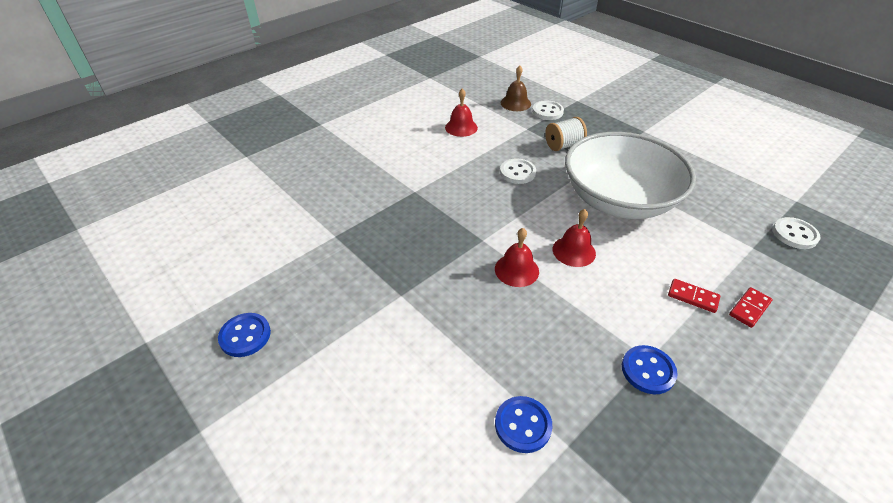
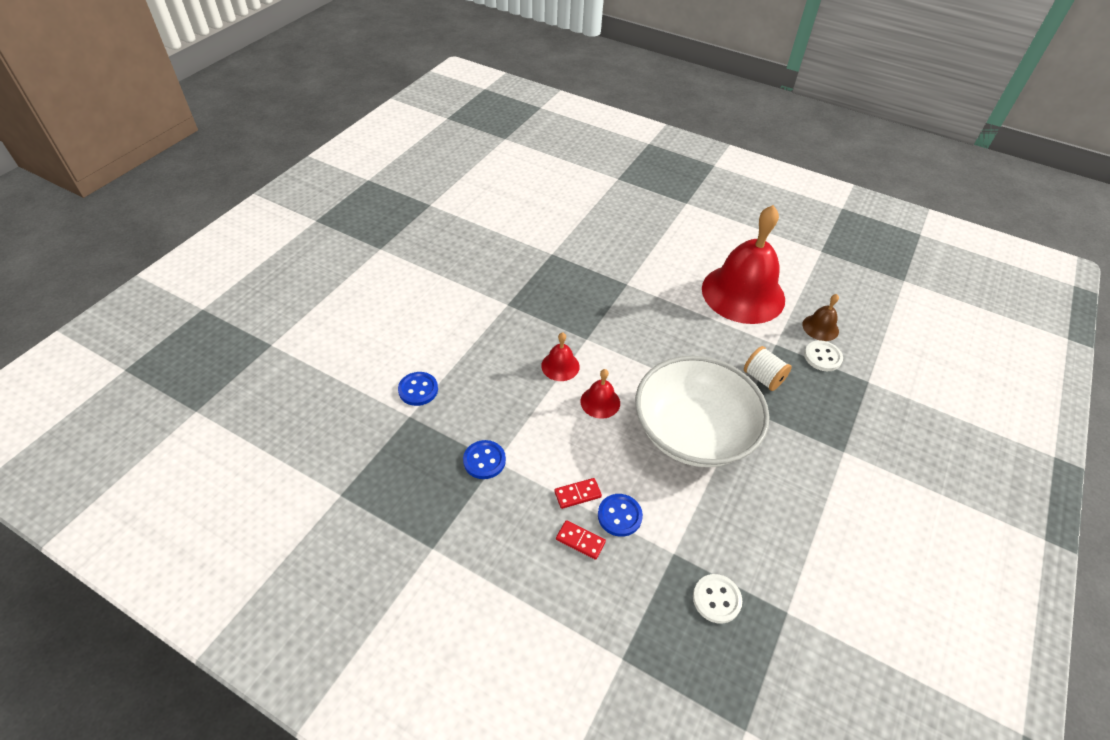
camera: 70 degrees right, 5 degrees up
(245, 336) = (447, 242): blue button -> blue button (619, 516)
(461, 127) = (743, 293): red bell -> red bell, size x2.40
(517, 172) = (693, 347): white button -> none
(692, 297) = (577, 494): red domino -> red domino turned 60 degrees clockwise

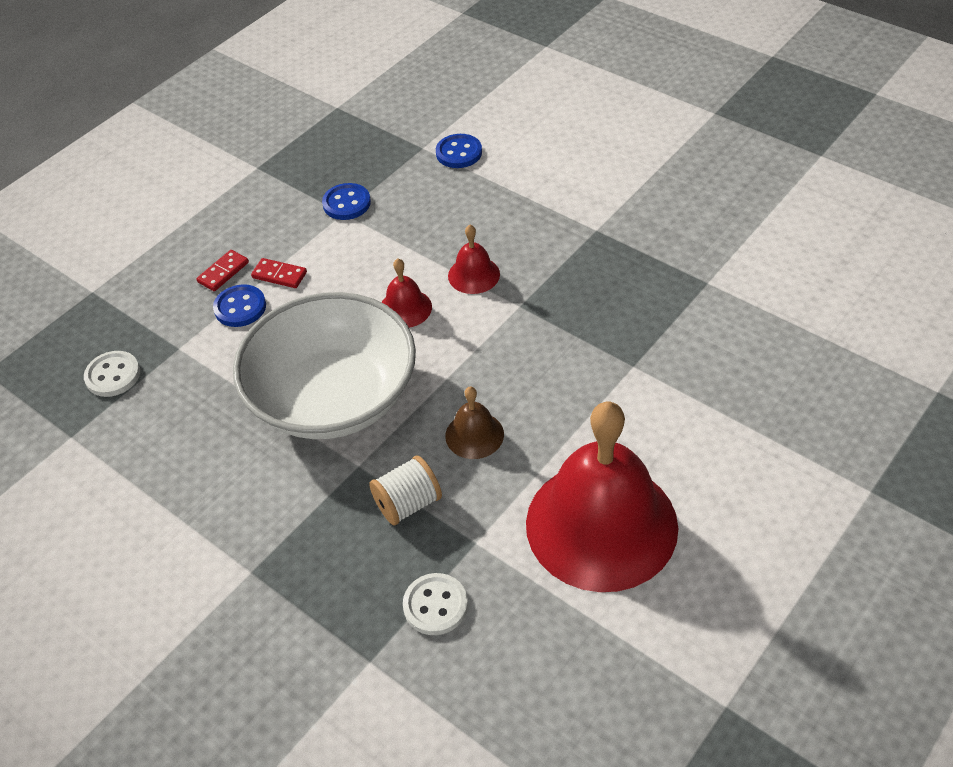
camera: 105 degrees right, 0 degrees up
(577, 494) = (279, 275): red domino -> red domino turned 60 degrees counterclockwise
(820, 327) = (504, 626): brown bell -> brown bell (474, 435)

